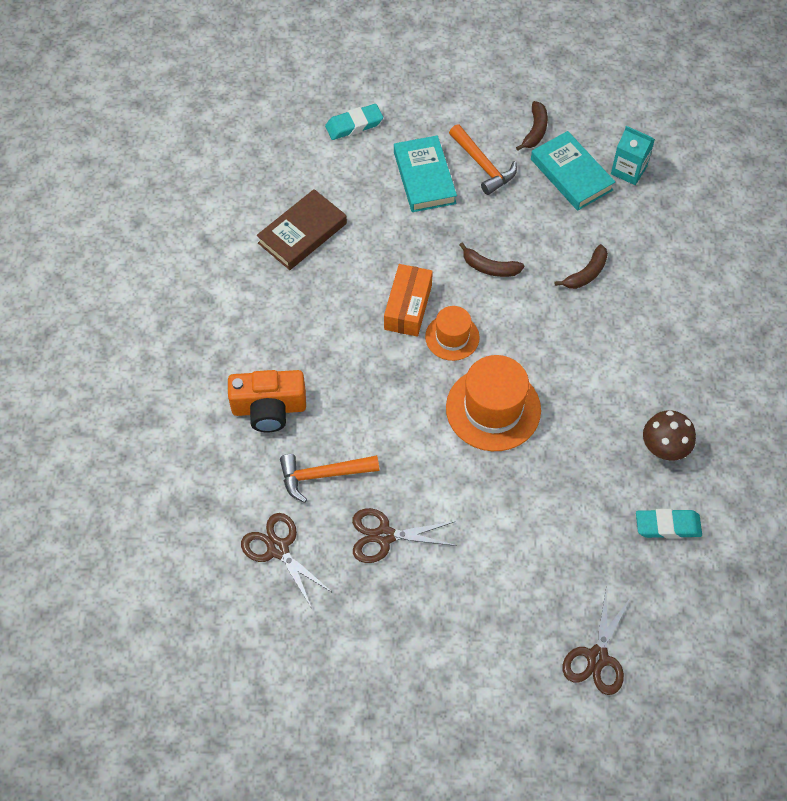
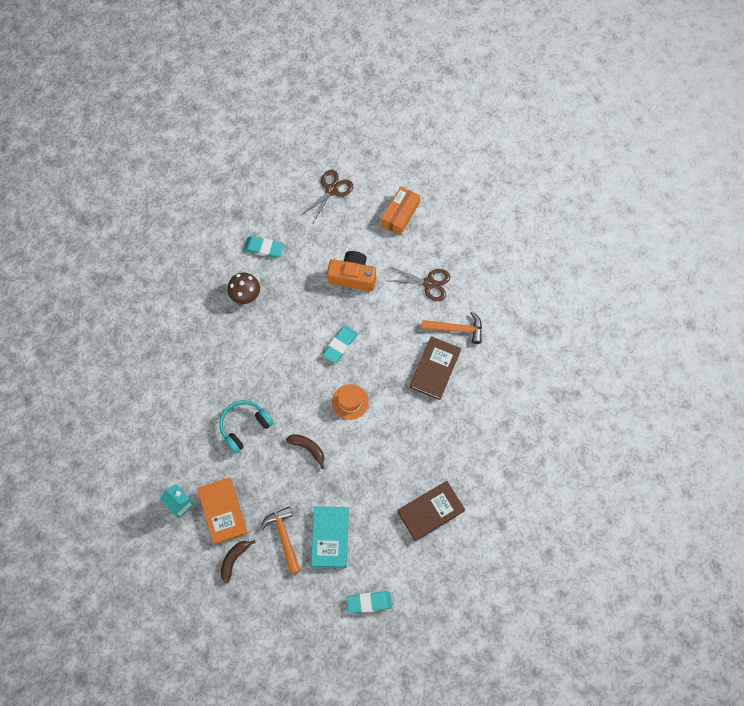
camera: 165 degrees left, 10 degrees up
(269, 408) = (480, 381): orange camera -> orange camera (352, 276)
(278, 548) = (492, 291): brown scissors -> none
(341, 409) = (435, 369): none -> brown book
(408, 307) = (372, 432): orange box -> orange box (400, 214)
(493, 409) = (340, 345): orange hat -> turquoise eraser
(571, 174) = (223, 511): turquoise book -> orange book
(586, 273) = (244, 426): brown banana -> turquoise headphones

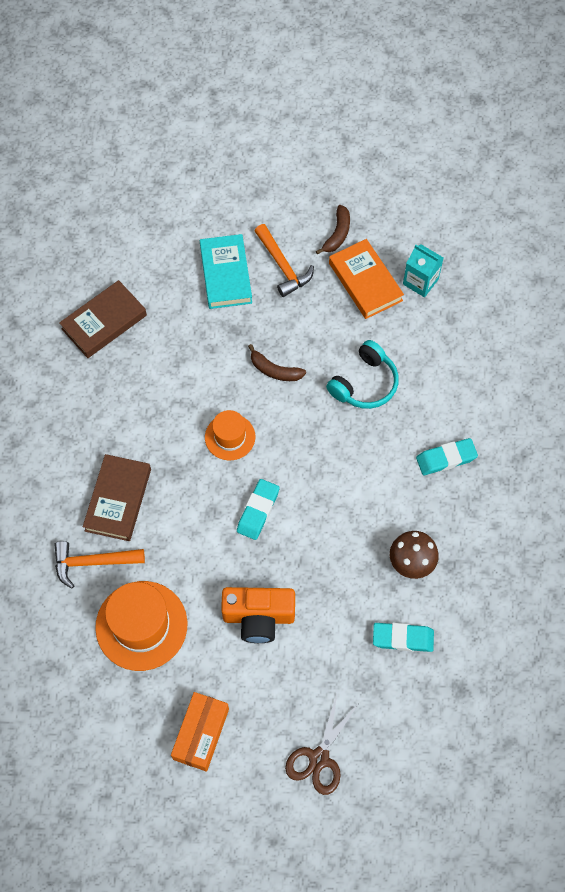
camera: 170 degrees right, 5 degrees down
(369, 602) = (166, 215): turquoise eraser -> turquoise eraser (446, 458)
(429, 283) = (141, 625): brown scissors -> orange hat

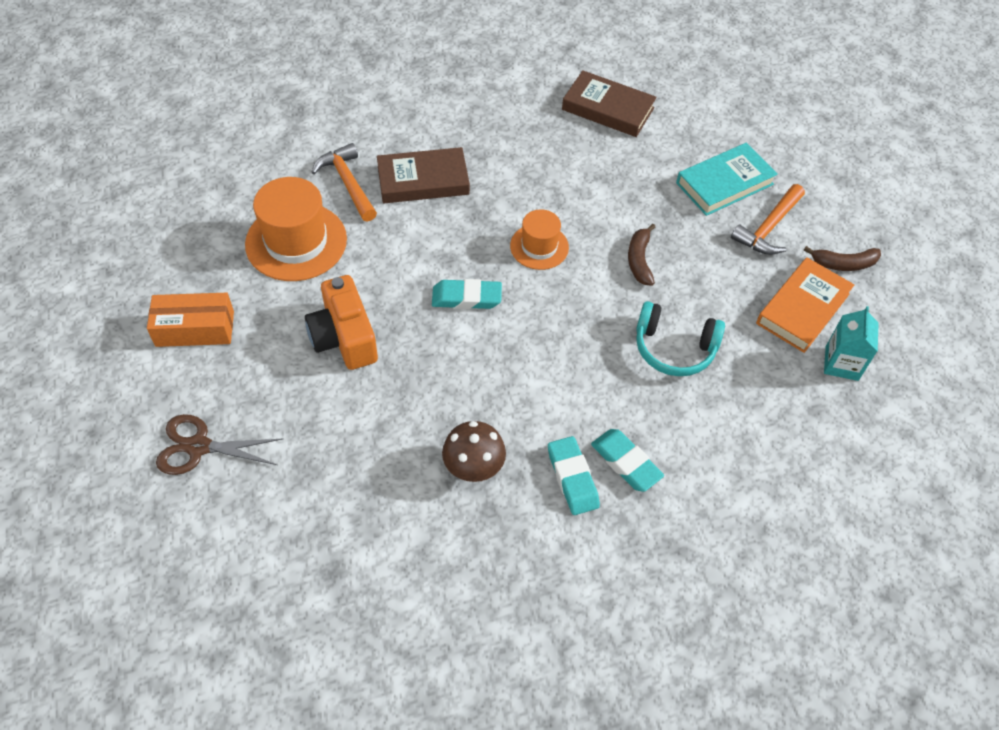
camera: 65 degrees right, 10 degrees down
(403, 638) = (373, 487): turquoise eraser -> turquoise eraser (572, 478)

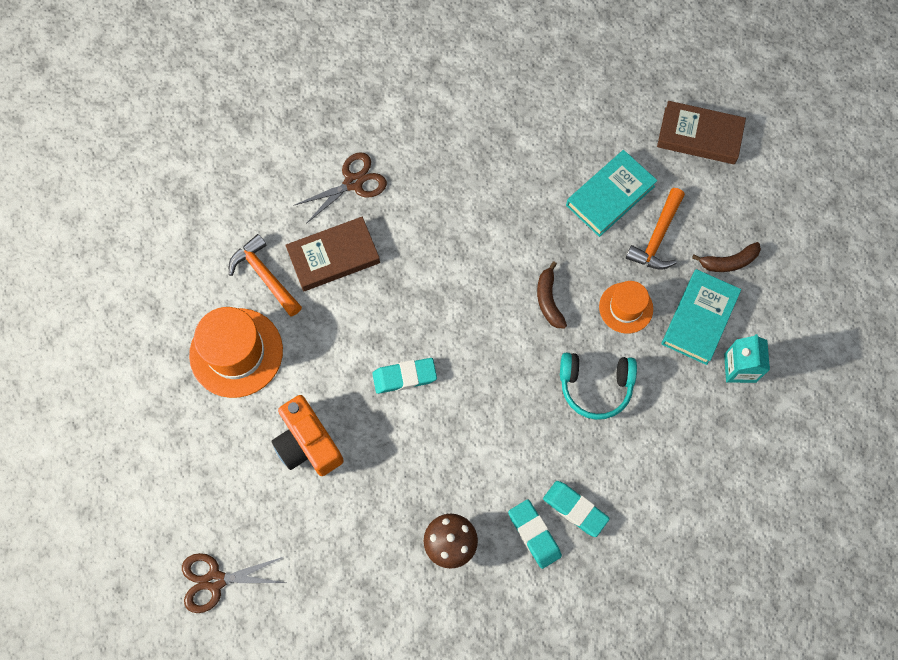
camera: 10 degrees left, 15 degrees up
(195, 329) = (174, 466): orange box -> none
(461, 125) = (353, 183): none -> brown scissors
(539, 247) = (456, 306): orange hat -> orange hat (626, 308)
(608, 109) = (487, 131): brown book -> brown book (699, 136)
(802, 308) = (699, 319): orange book -> turquoise book

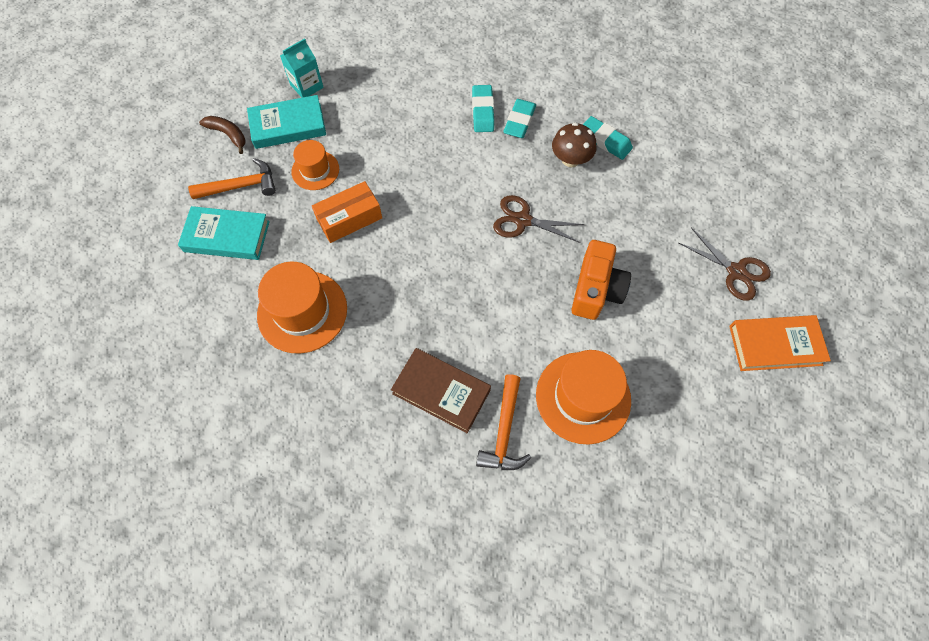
camera: 130 degrees left, 5 degrees down
(132, 543) = (775, 345): none -> orange book
(353, 183) = (362, 432): brown scissors -> brown scissors (523, 220)
(404, 377) = (490, 266): turquoise eraser -> turquoise eraser (605, 141)
(488, 206) = (302, 311): none -> orange hat
(548, 300) = (349, 219): brown banana -> orange box
(595, 386) = (390, 151): turquoise headphones -> none
(699, 136) = (125, 212): brown book -> none

